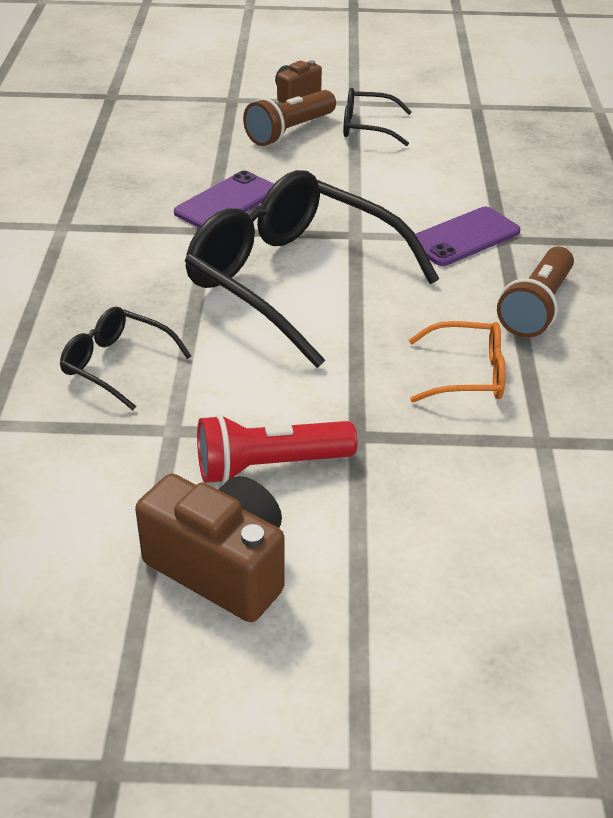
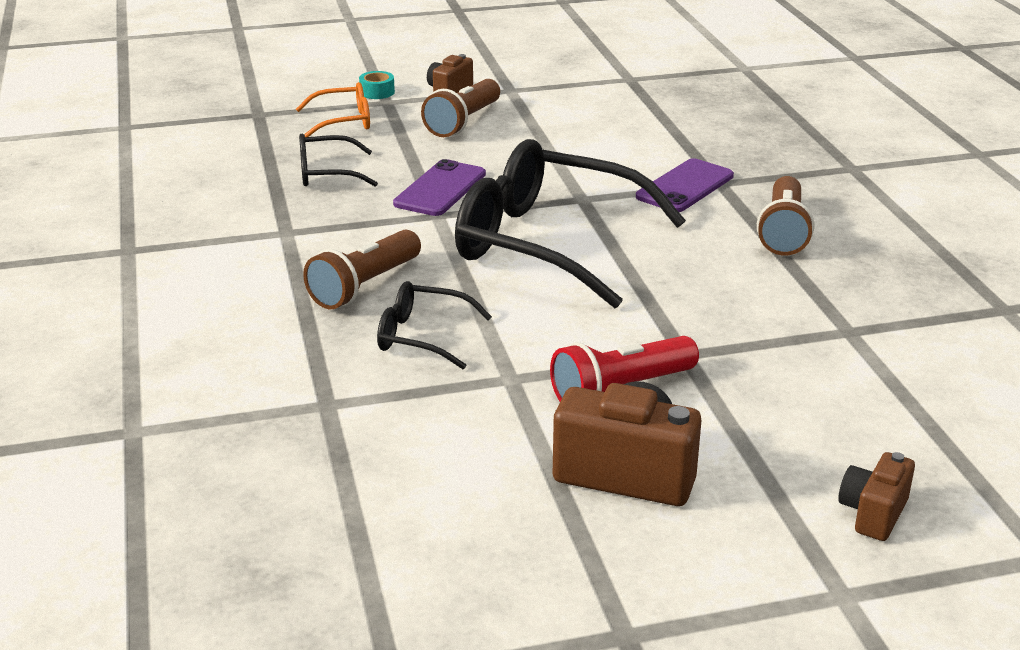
camera: 15 degrees left, 10 degrees down
(97, 298) = (365, 286): none -> brown flashlight
(229, 87) = (377, 92): none -> turquoise tape
(368, 127) = (538, 109): black glasses -> black glasses (328, 173)
(447, 679) = (873, 513): none -> brown camera
(466, 374) = (752, 292): orange glasses -> orange glasses (342, 122)

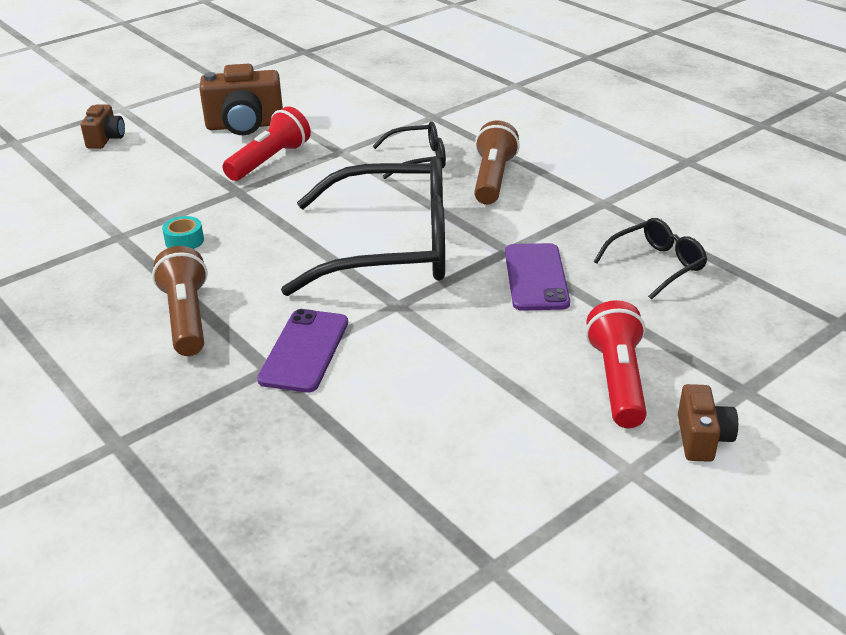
camera: 155 degrees right, 5 degrees up
(342, 122) = (742, 338): orange glasses -> none
(377, 92) = (780, 405): turquoise tape -> turquoise tape (184, 241)
(463, 122) = (617, 380): brown flashlight -> red flashlight

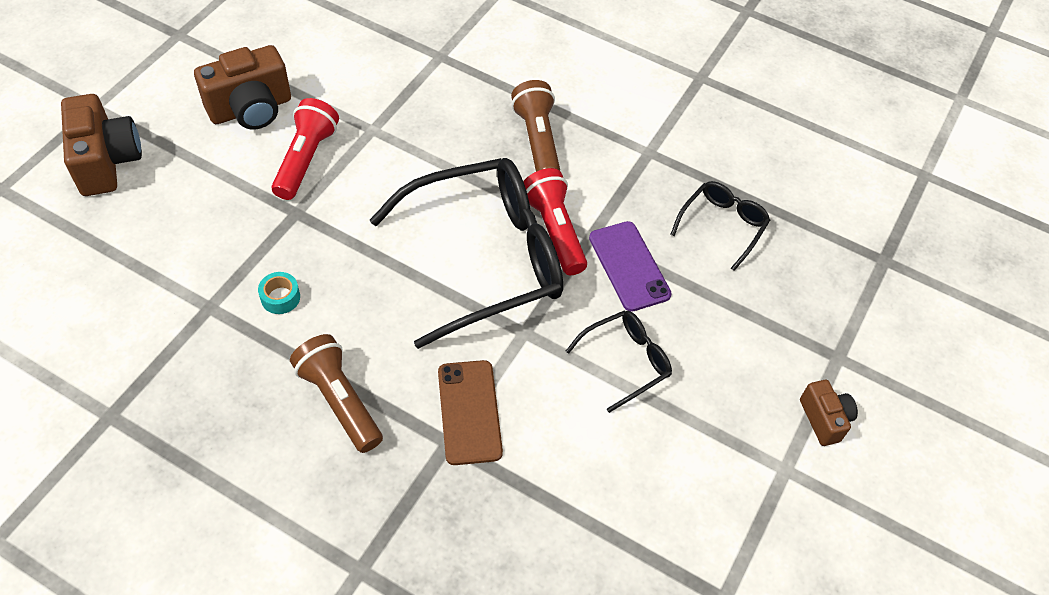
camera: 25 degrees left, 20 degrees up
(106, 139) = (106, 161): brown camera -> brown camera, size x1.76
(304, 351) = (469, 412): purple phone -> brown phone
(417, 159) = (453, 126): black glasses -> black glasses (625, 362)
(617, 380) = (740, 373): red flashlight -> red flashlight (554, 231)

